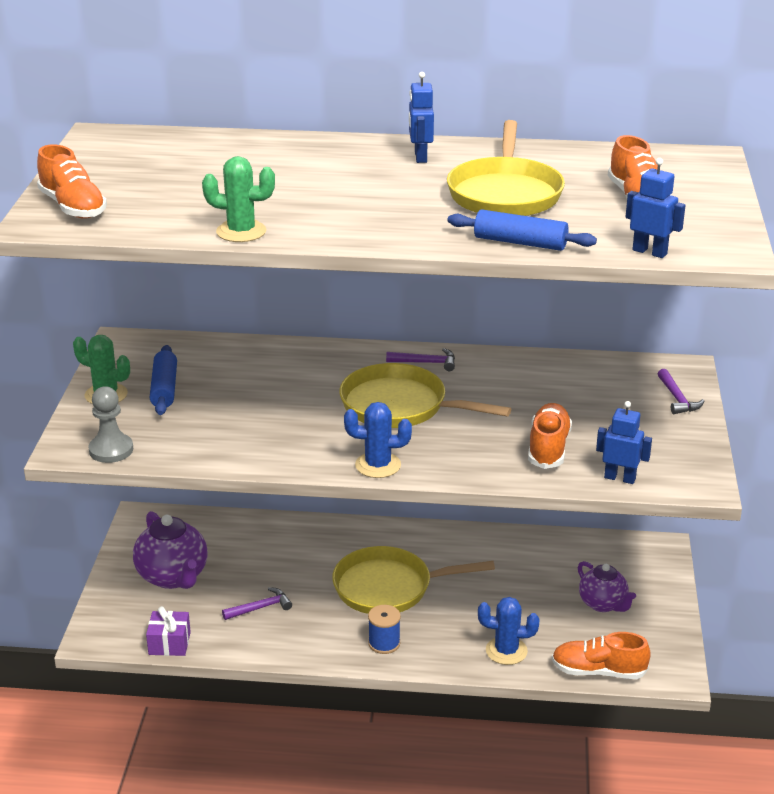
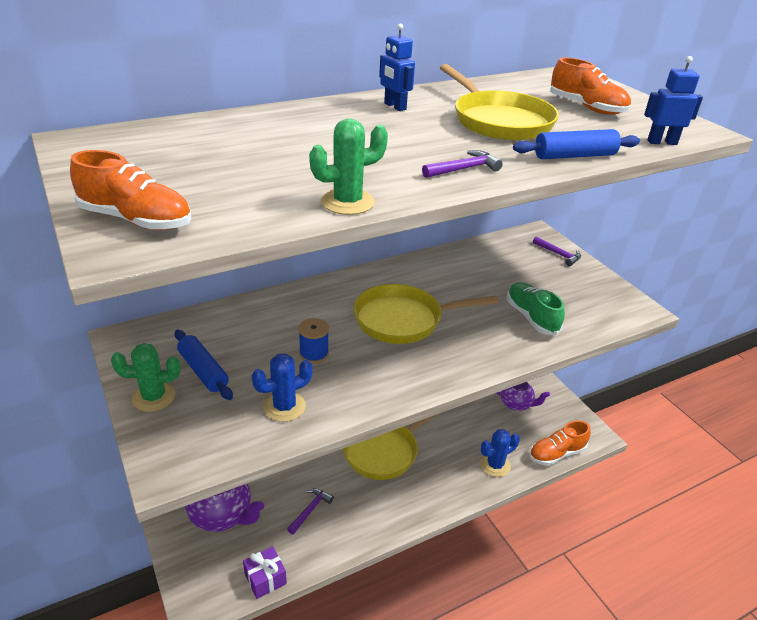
camera: 35 degrees left, 5 degrees up
(111, 450) = (210, 454): grey pawn -> none
(378, 465) = (441, 376): blue cactus -> blue cactus (284, 406)
(384, 643) = (418, 497): blue spool -> blue spool (314, 354)
(426, 363) = (384, 279): purple hammer -> purple hammer (464, 169)
(548, 448) = (531, 317): orange shoe -> green shoe
(620, 478) = (596, 323): blue robot -> none

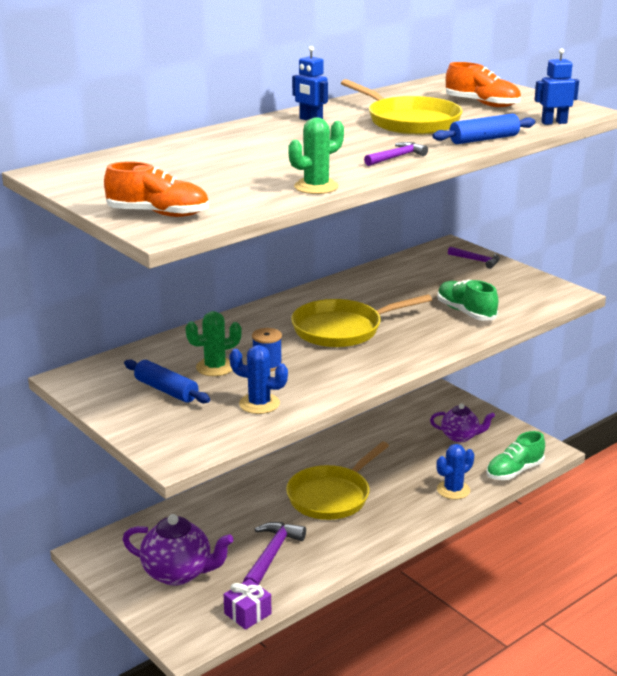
camera: 10 degrees left, 10 degrees down
(153, 397) = (130, 414): green cactus -> green cactus (215, 367)
(284, 406) = (259, 404): blue cactus -> blue cactus turned 60 degrees clockwise
(310, 510) = (272, 555): purple hammer -> purple hammer, size x1.62
(556, 453) = (514, 471): orange shoe -> green shoe

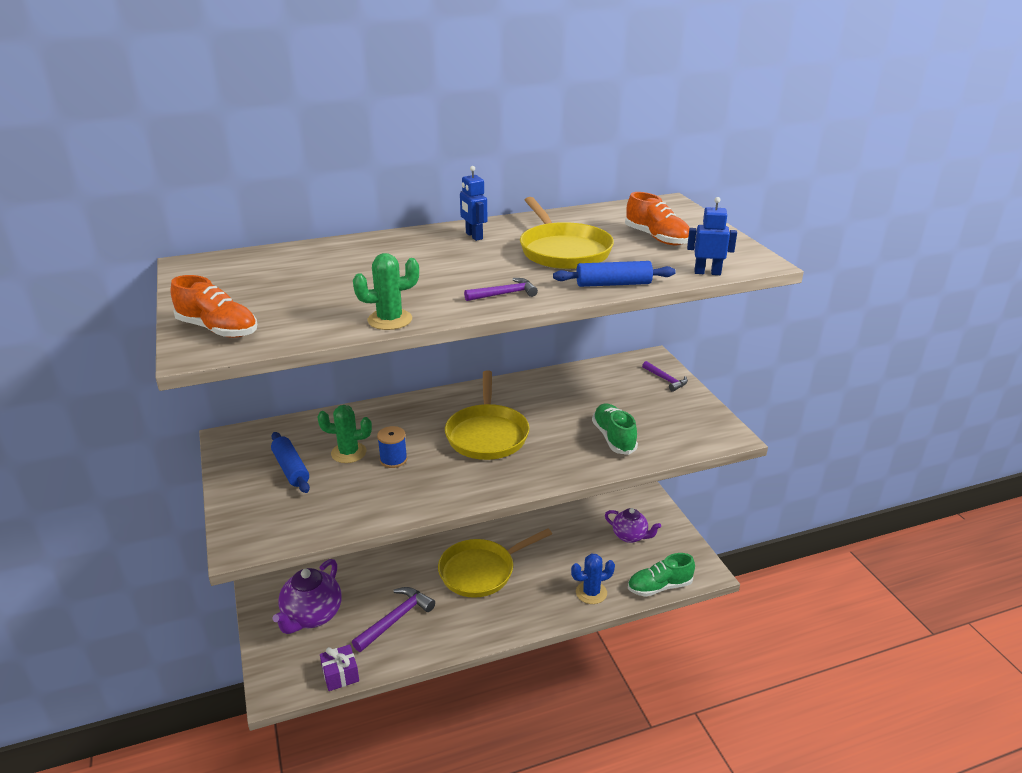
camera: 20 degrees right, 5 degrees up
(178, 573) = (312, 616): purple teapot -> purple teapot turned 75 degrees clockwise
(259, 404) = (354, 502): blue cactus -> none
(342, 329) = (487, 434): yellow pan -> yellow pan turned 90 degrees counterclockwise

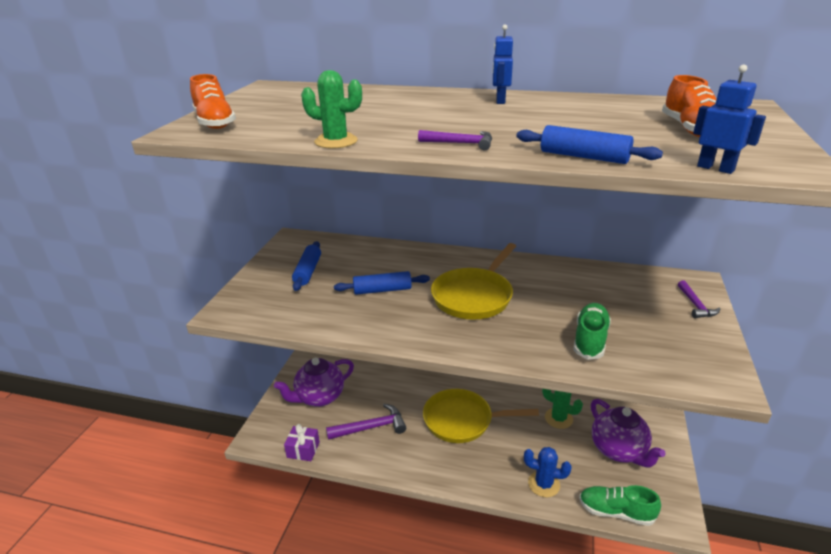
camera: 35 degrees right, 0 degrees up
(348, 453) = (356, 274): green cactus -> green cactus (558, 418)
(393, 460) = (382, 290): blue spool -> blue rolling pin
(563, 250) = (569, 123): yellow pan -> none
(630, 536) = (619, 450): purple teapot -> purple teapot, size x1.54

